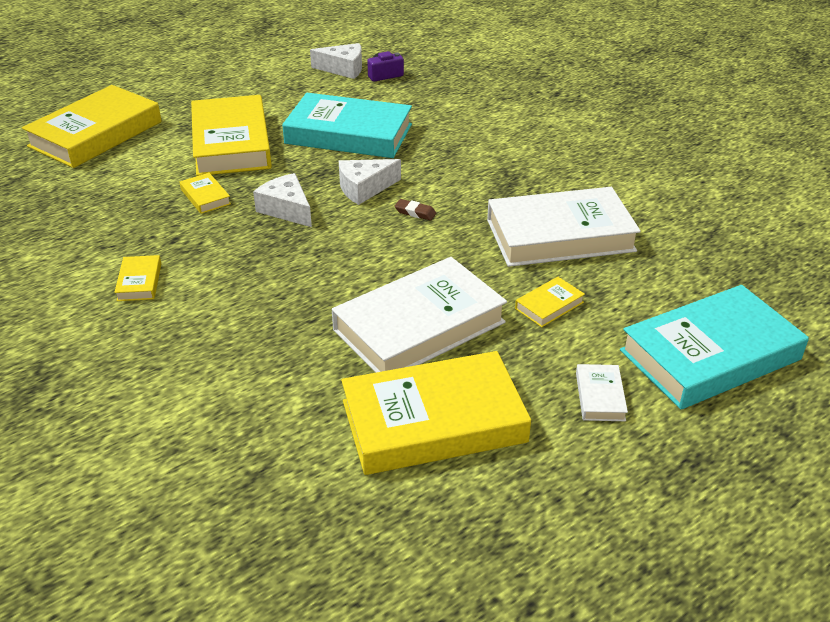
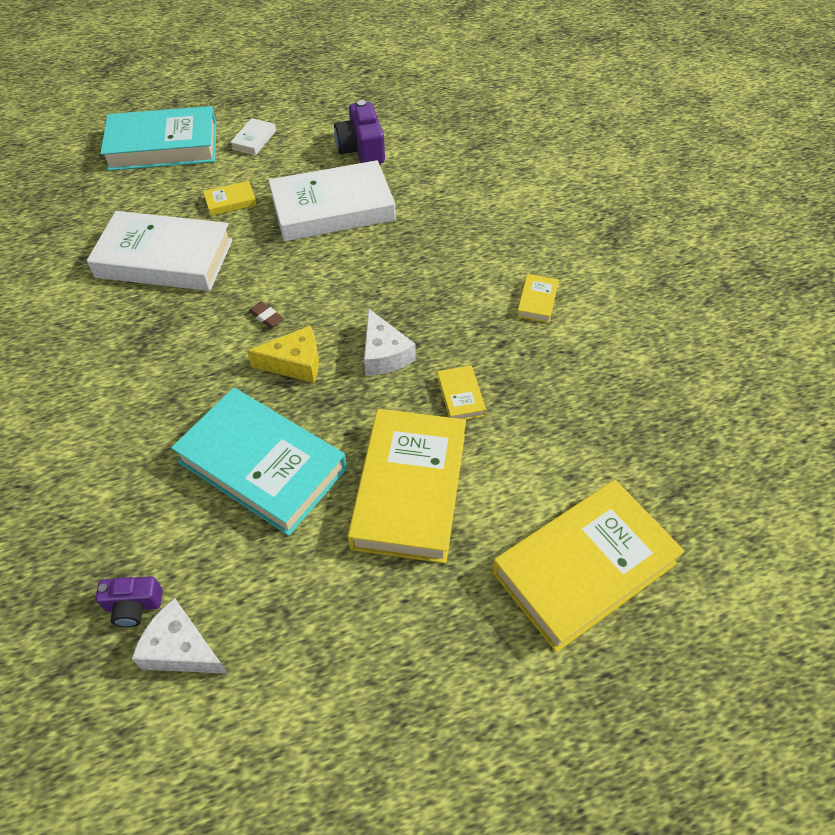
camera: 160 degrees left, 15 degrees up
(364, 188) = (295, 363): white cheese -> yellow cheese
(433, 421) = (361, 149): yellow book -> purple camera

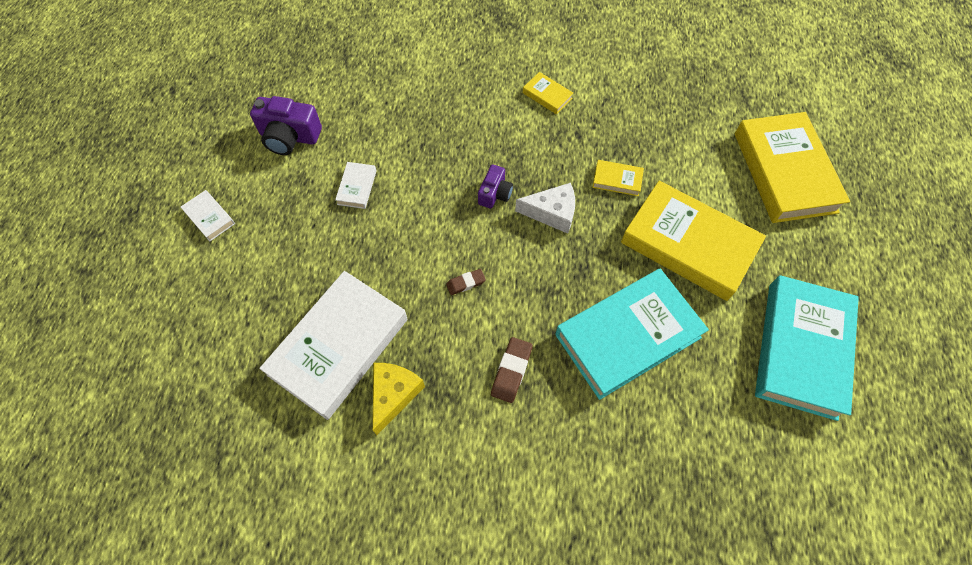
camera: 65 degrees left, 10 degrees up
(133, 606) = (727, 469): purple camera -> purple camera (495, 194)
(163, 146) = (157, 303): turquoise book -> turquoise book (801, 349)
(181, 649) = (775, 442): white cheese -> none
(184, 382) = (511, 371): none -> brown eraser
(230, 201) = (291, 266): yellow book -> none
(295, 363) = (530, 278): yellow cheese -> yellow cheese (393, 395)
(332, 208) = (357, 187): white book -> white book, size x0.42

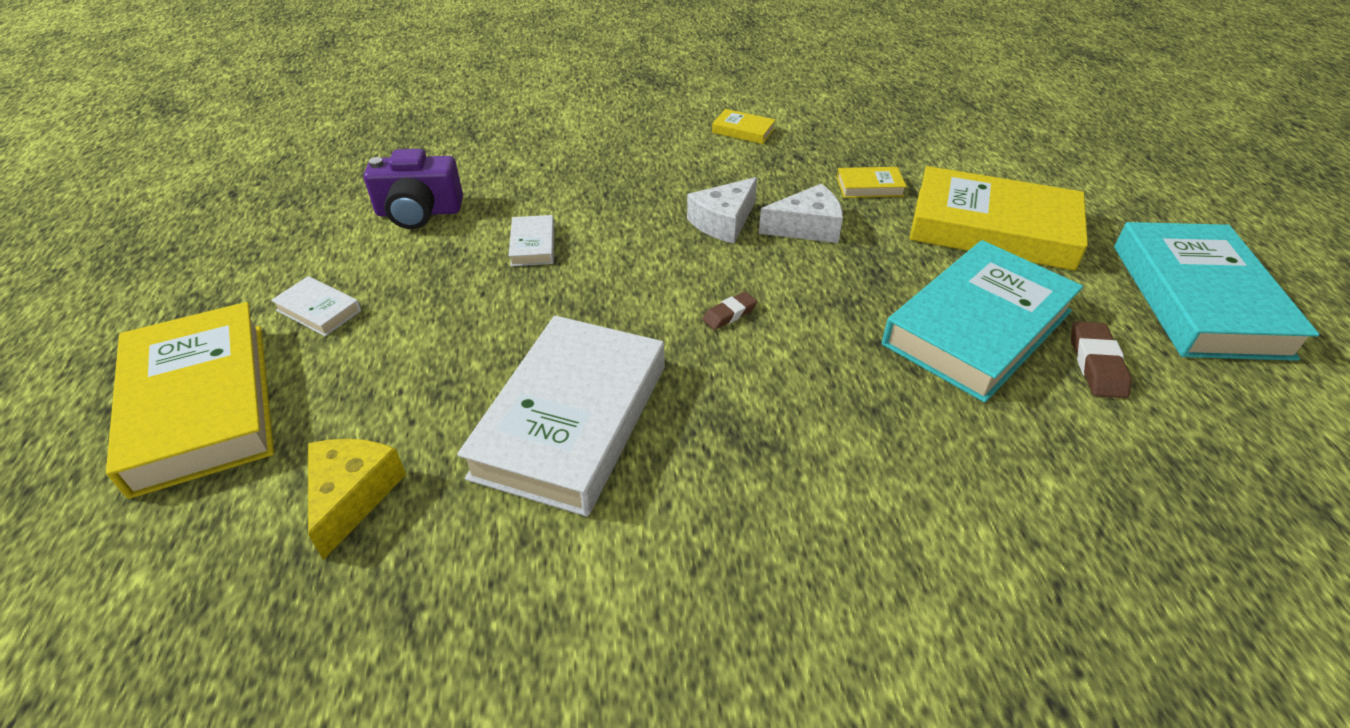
camera: 15 degrees left, 20 degrees down
(393, 395) = (682, 461): yellow cheese -> yellow cheese (352, 496)
(495, 194) = (724, 222): purple camera -> white cheese
(511, 371) = (844, 396): brown eraser -> brown eraser (1096, 364)
(784, 172) = (1055, 152): yellow book -> yellow book (201, 404)

